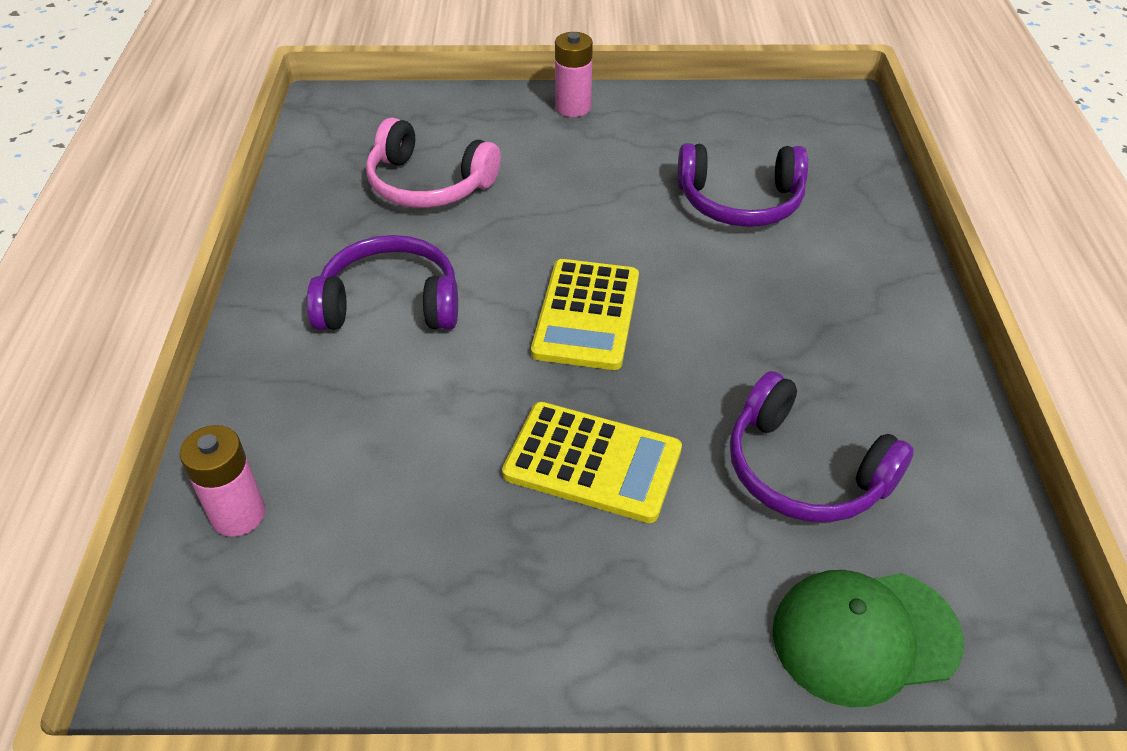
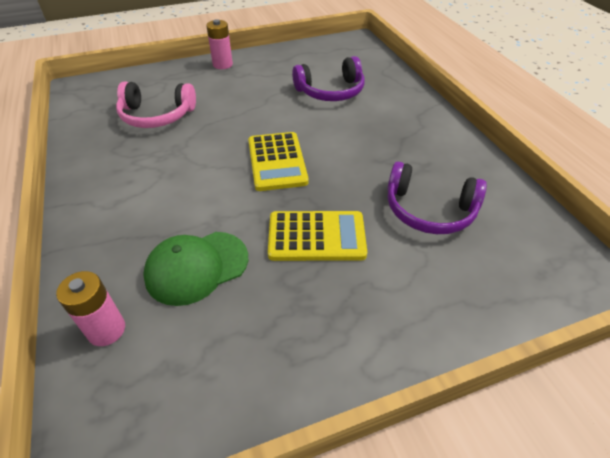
camera: 20 degrees left, 0 degrees up
(390, 303) = (159, 181): purple headphones -> none
(865, 636) = (504, 285): green cap -> green cap (196, 267)

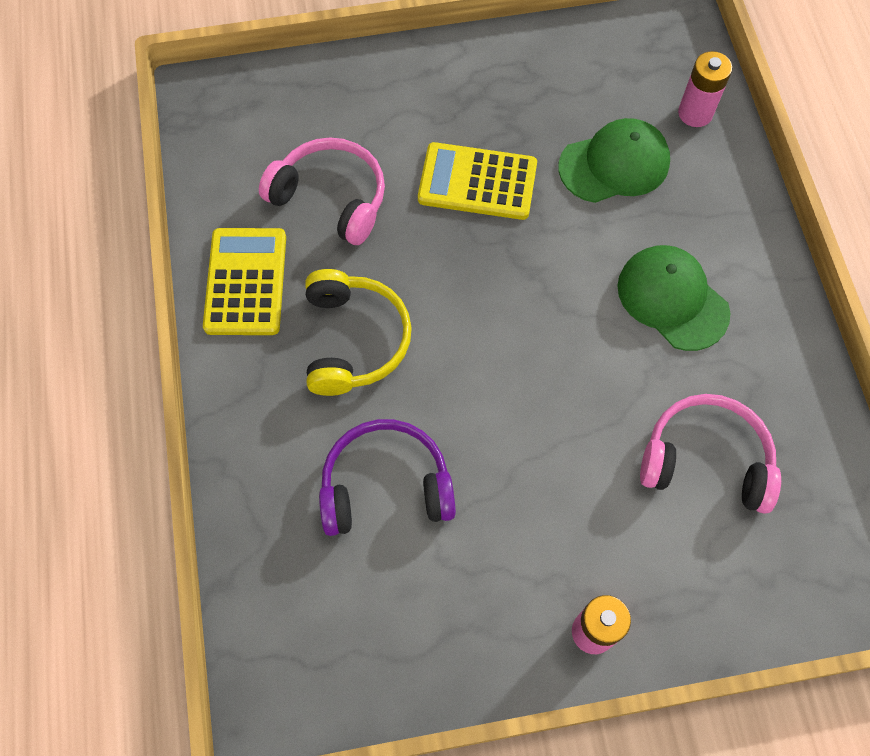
camera: 170 degrees left, 20 degrees up
(162, 181) = (672, 299): none -> green cap
(277, 161) = (509, 313): yellow calculator -> yellow calculator (245, 282)
(373, 139) = (354, 340): none -> yellow headphones
(429, 210) = (331, 198): purple headphones -> pink headphones

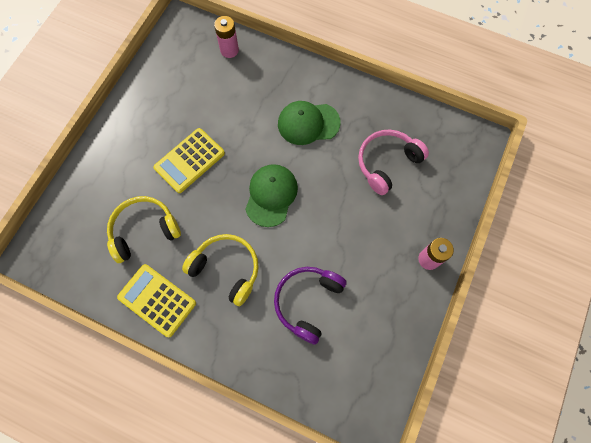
camera: 55 degrees left, 5 degrees up
(331, 198) = (144, 230): pink headphones -> yellow headphones
(614, 164) = (227, 99): green cap -> green cap (271, 195)

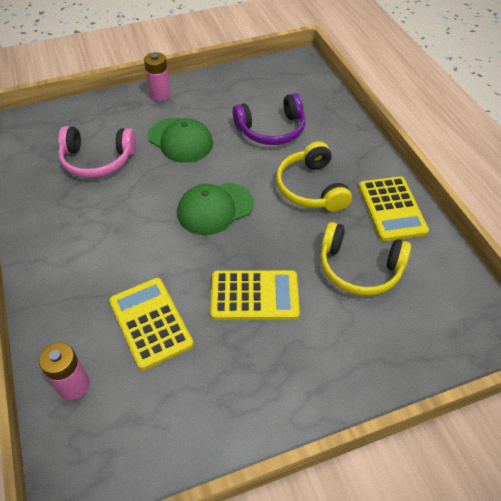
camera: 135 degrees left, 20 degrees down
(228, 102) = (150, 323): none -> yellow calculator
(308, 123) = (109, 237): green cap -> green cap (180, 140)

